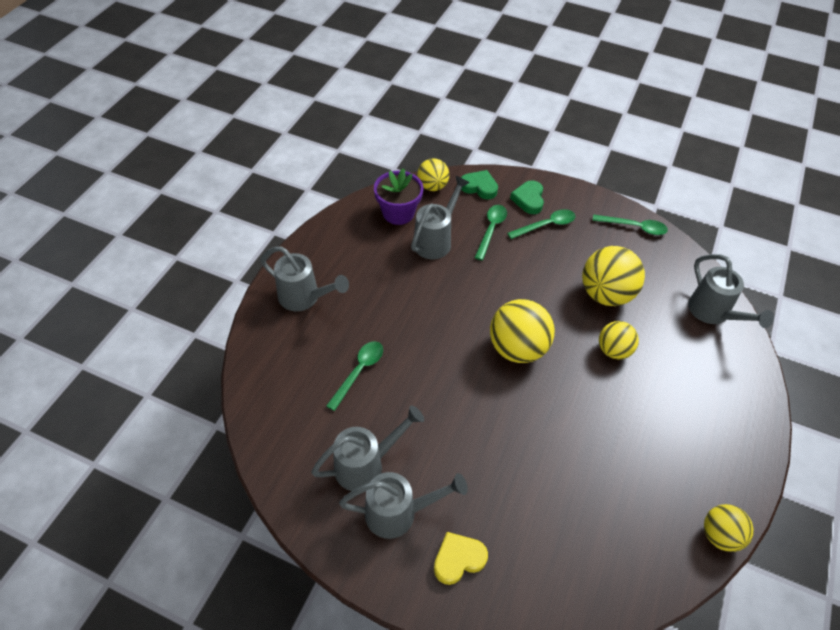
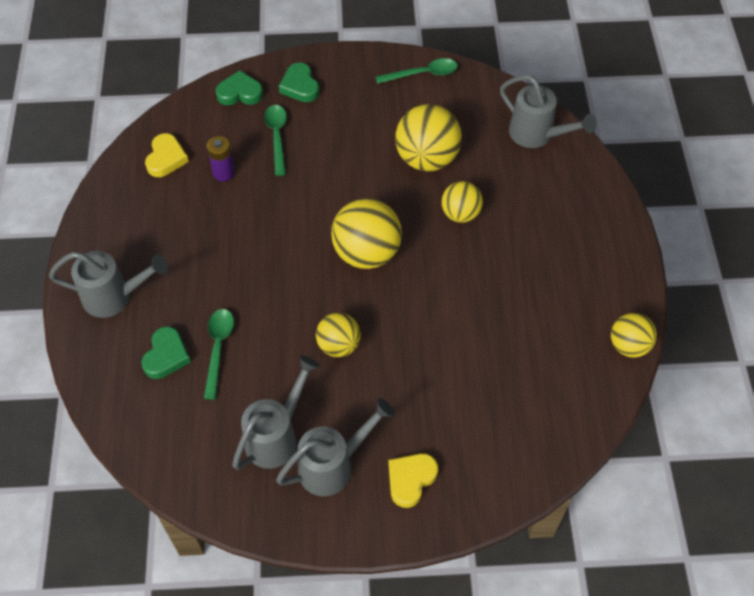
camera: 25 degrees left, 5 degrees up
(317, 359) = (166, 356): none -> green heart
(398, 213) = (166, 158): purple flower pot -> yellow heart
(432, 186) = (187, 112): yellow ball -> yellow ball (338, 345)
(435, 240) = (224, 173): grey watering can -> purple battery
(546, 225) = (332, 108): green spoon -> none

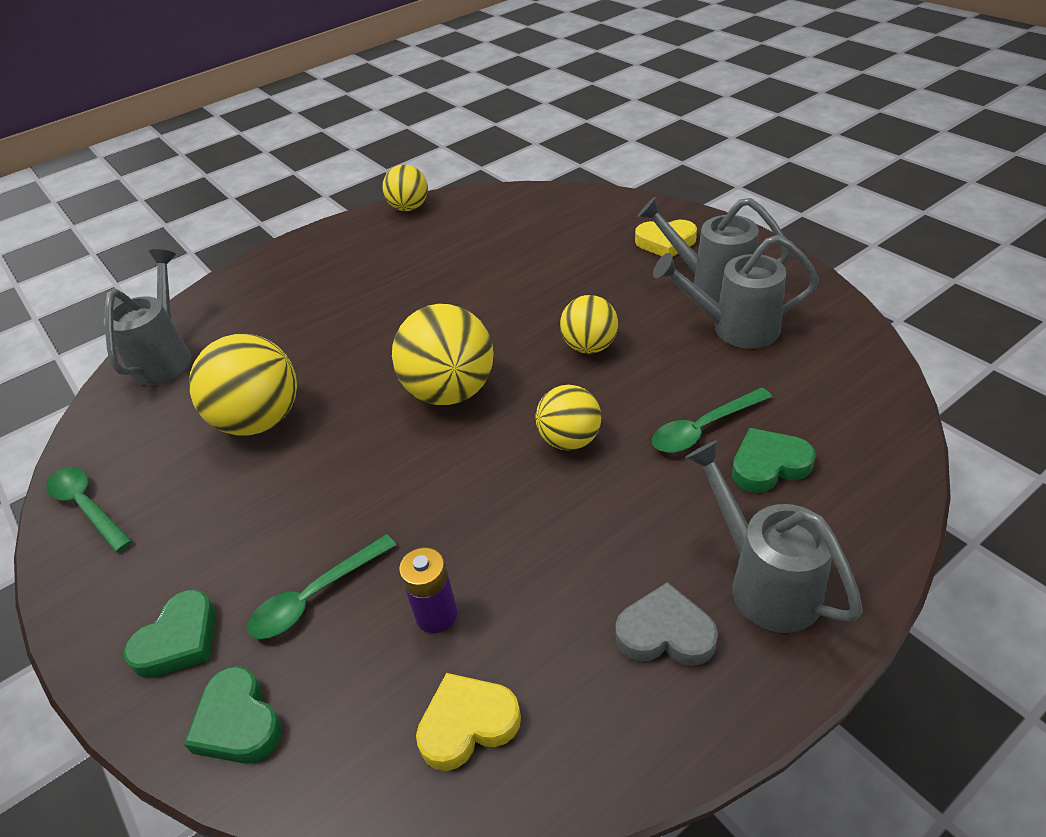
camera: 120 degrees left, 15 degrees down
(133, 243) = (665, 633): none -> grey heart
(460, 214) = (332, 354): yellow ball -> yellow ball (570, 440)

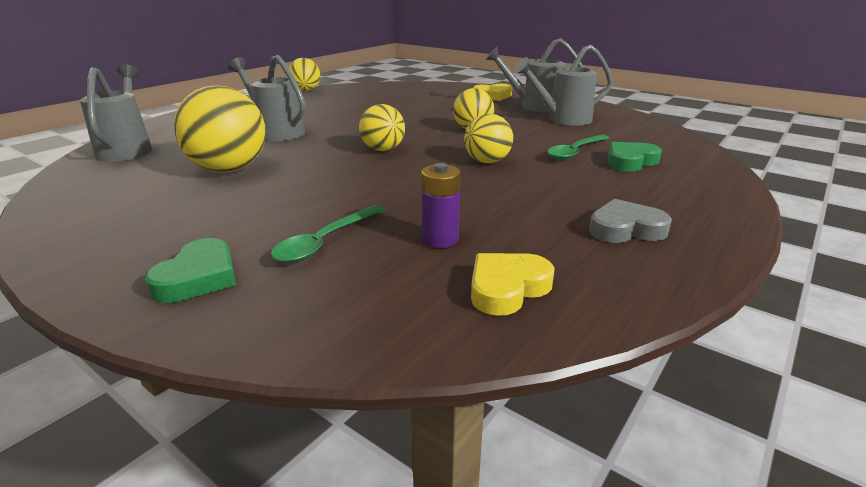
camera: 20 degrees left, 15 degrees down
(87, 507) = (70, 219): green spoon -> none
(238, 722) = (284, 316): green heart -> none
(450, 391) = (383, 149): yellow ball -> yellow ball, size x0.61
(765, 582) = (673, 203): grey watering can -> grey watering can (276, 132)

